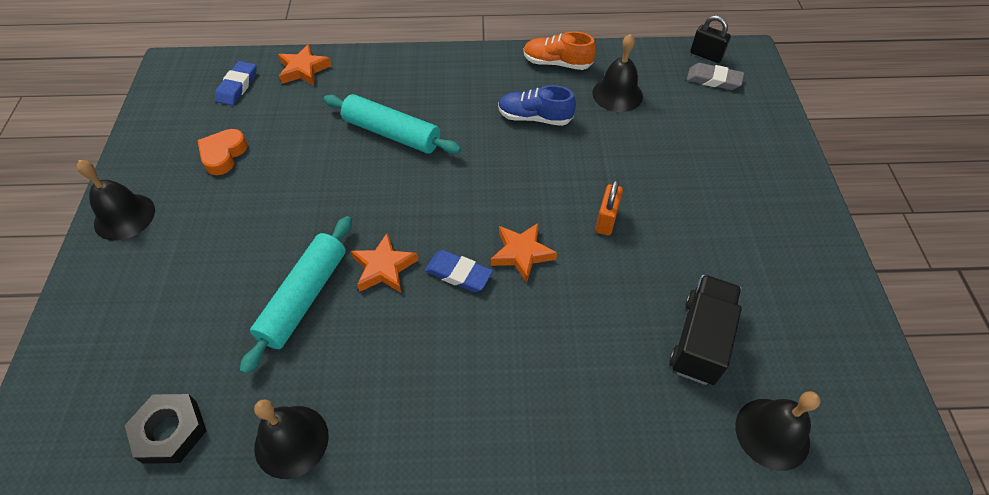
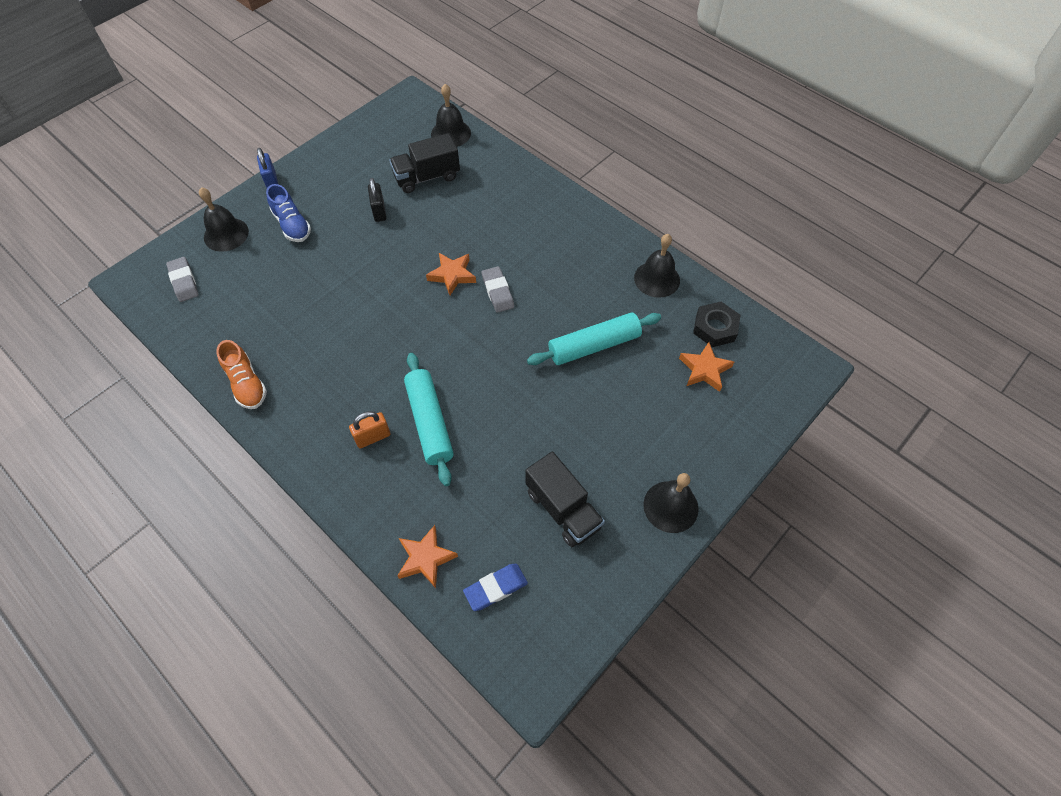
camera: 135 degrees left, 5 degrees up
(223, 155) = (563, 509): orange heart -> black truck
(384, 268) = (534, 327): orange star -> orange star (704, 370)
(458, 274) = (497, 292): blue eraser -> grey eraser
(534, 118) = (327, 352): blue shoe -> blue shoe (292, 225)
(606, 220) = (385, 256): orange padlock -> orange padlock (373, 437)
(617, 94) = (253, 323): black bell -> black bell (226, 234)
(706, 55) = (153, 302): black padlock -> black padlock (379, 211)
(815, 199) = (271, 181): none -> blue padlock

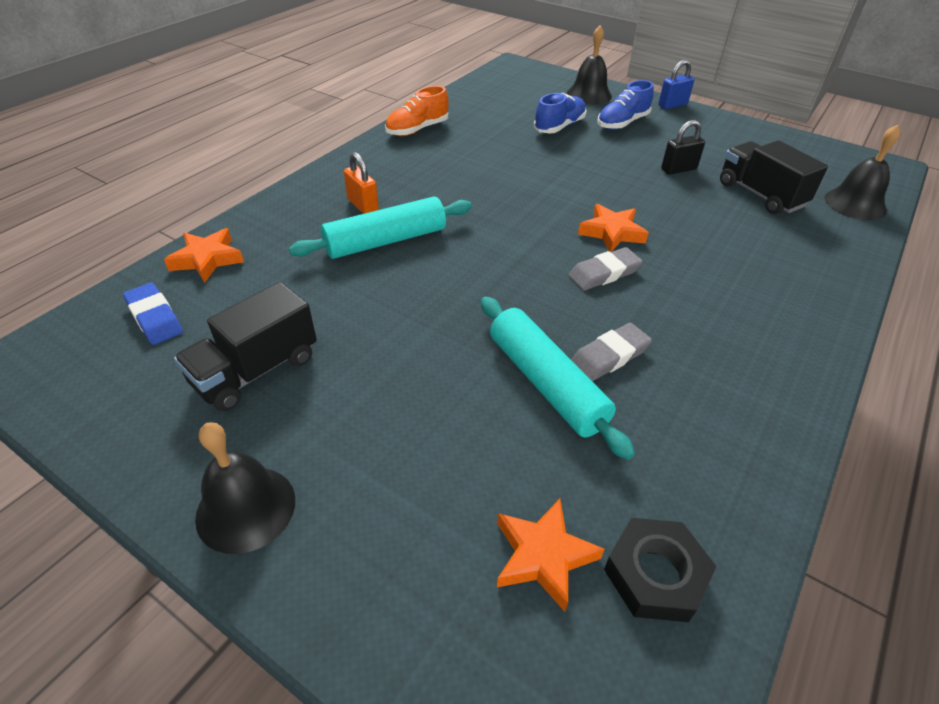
camera: 80 degrees right, 15 degrees down
(184, 281) = (523, 85): grey eraser -> grey eraser (609, 356)
(282, 271) = (559, 127): none -> blue shoe
(657, 279) = (729, 463): black bell -> none

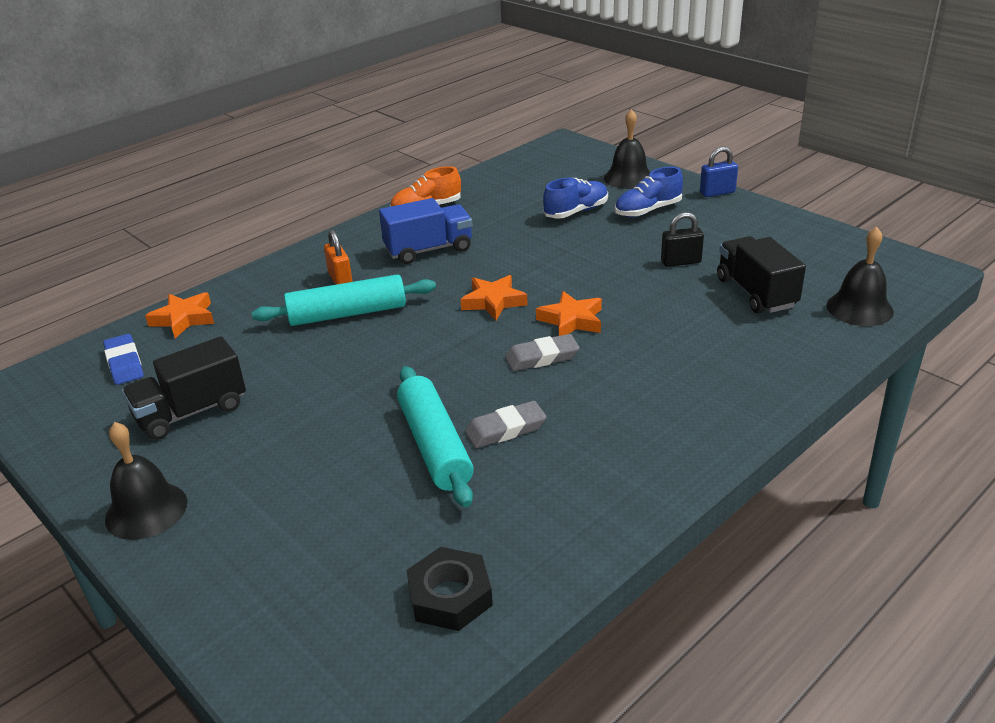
camera: 15 degrees right, 10 degrees down
(438, 170) = (428, 250): none -> blue truck
(543, 556) = (363, 571): orange star -> orange star (493, 302)

